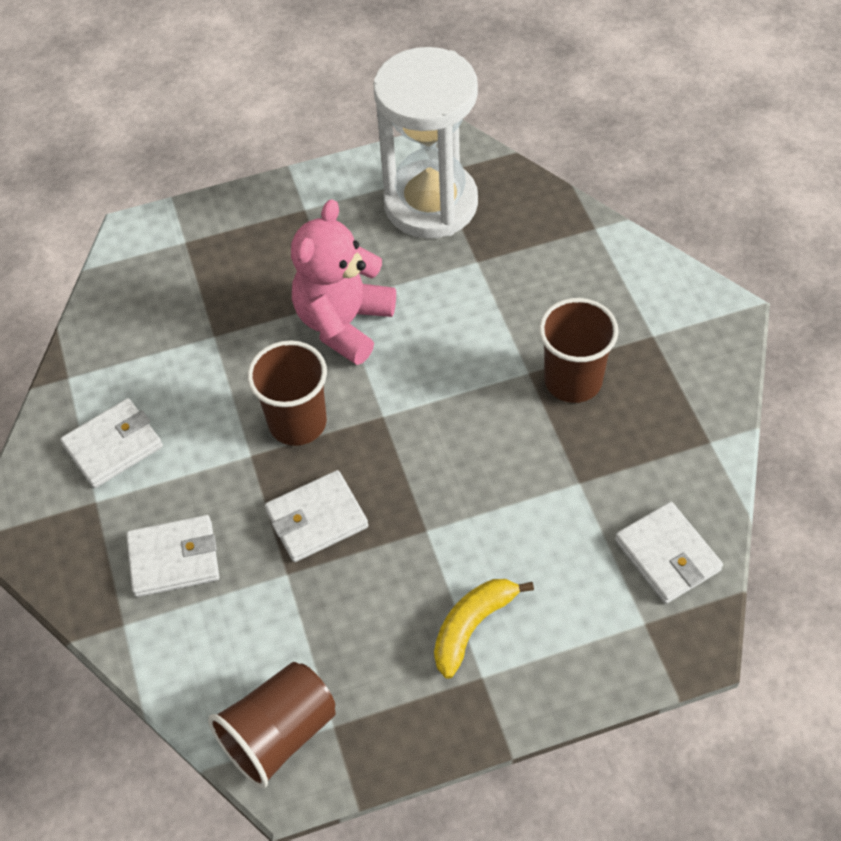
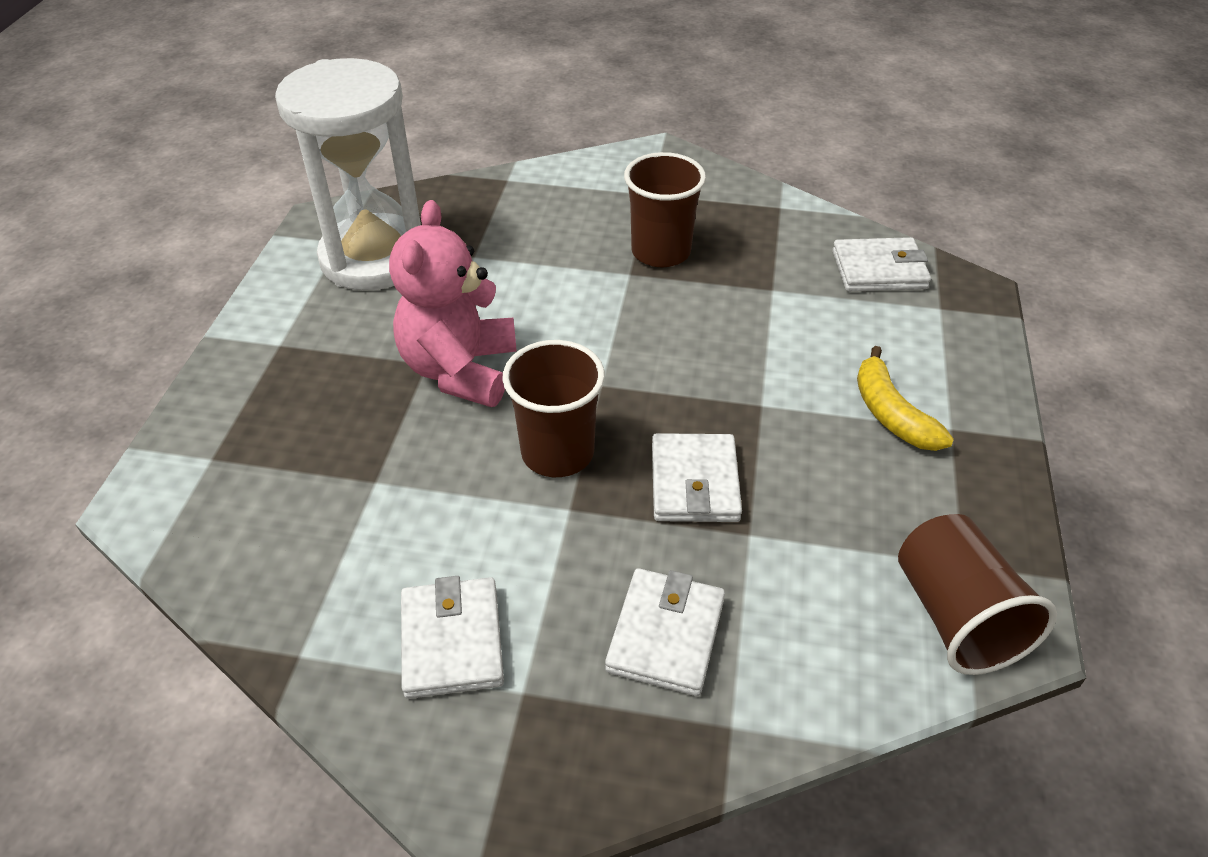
camera: 65 degrees left, 10 degrees down
(344, 323) = (460, 370): pink teddy bear -> pink teddy bear turned 45 degrees clockwise

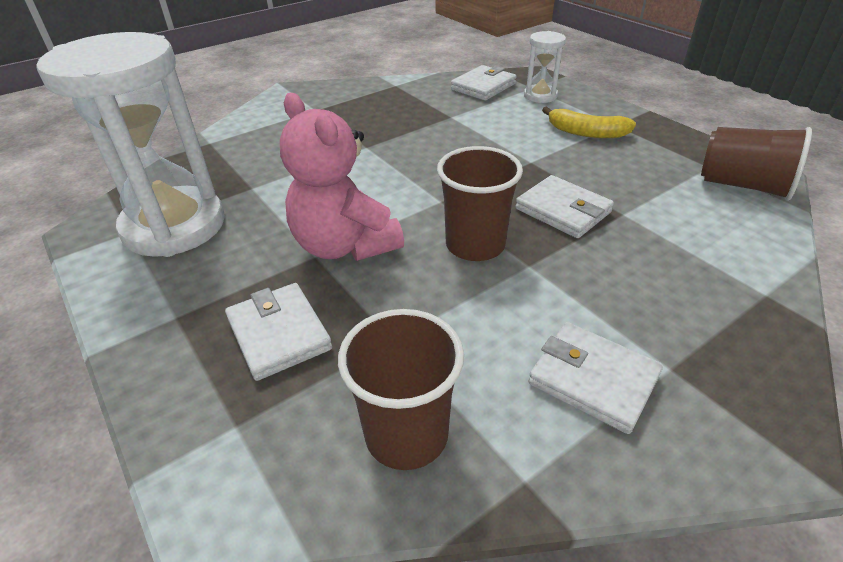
camera: 45 degrees left, 5 degrees down
(661, 252) = (367, 129): brown cup -> brown cup (406, 434)
(665, 635) = (673, 282): white wallet -> white wallet (279, 334)
(927, 327) = (540, 96): none -> white hourglass

